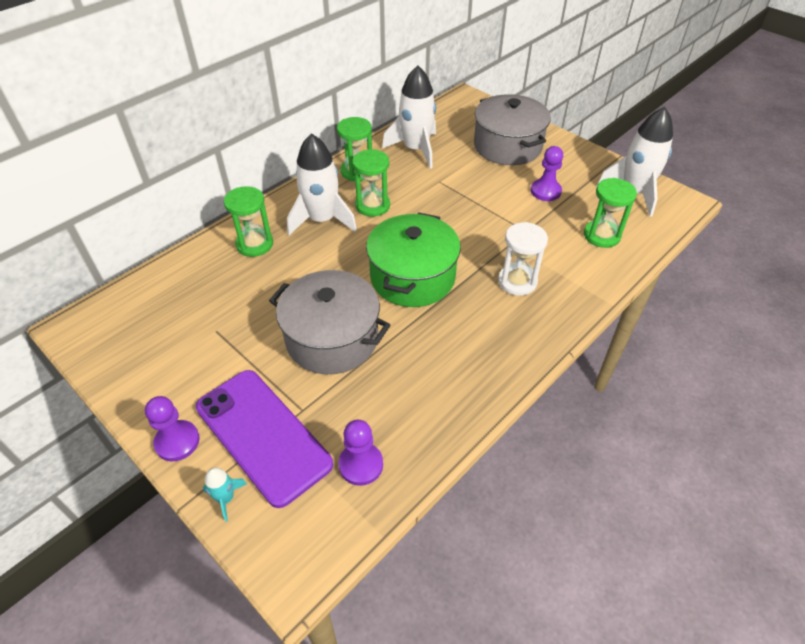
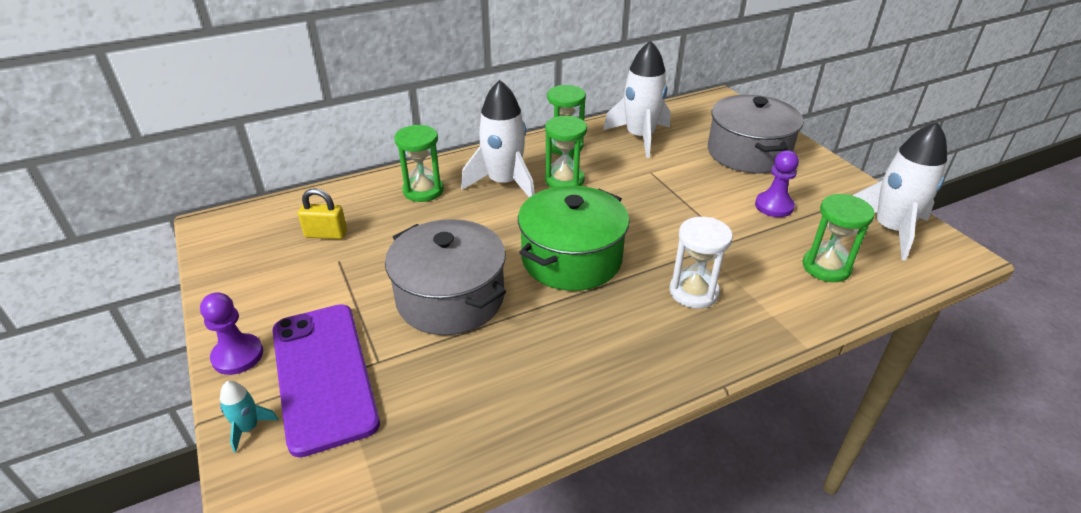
camera: 20 degrees right, 10 degrees down
(189, 309) = (326, 234): none -> yellow padlock
(361, 465) = (408, 439): purple pawn -> none

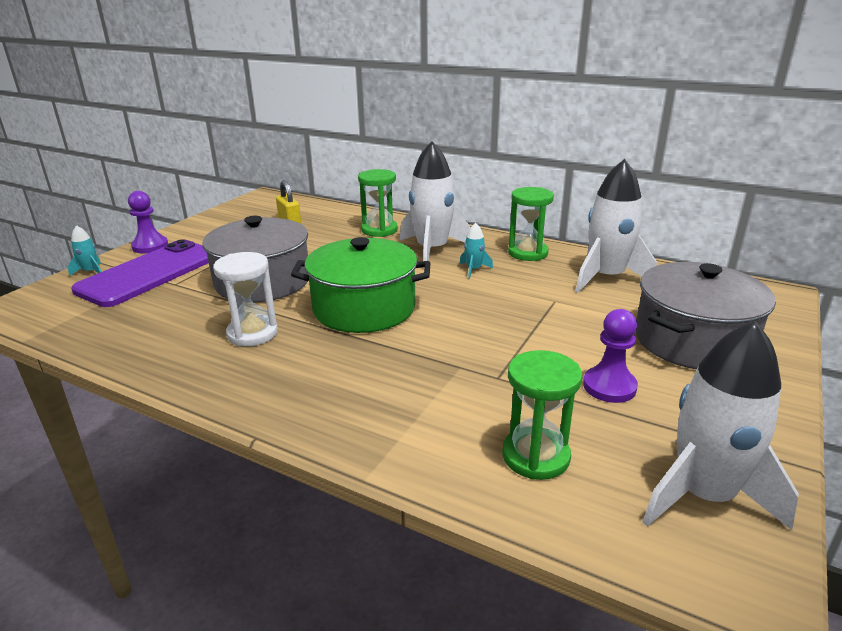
camera: 55 degrees right, 10 degrees down
(564, 180) = (474, 270): green hourglass -> turquoise rocket
(693, 292) = (384, 380): white hourglass -> white hourglass (252, 333)

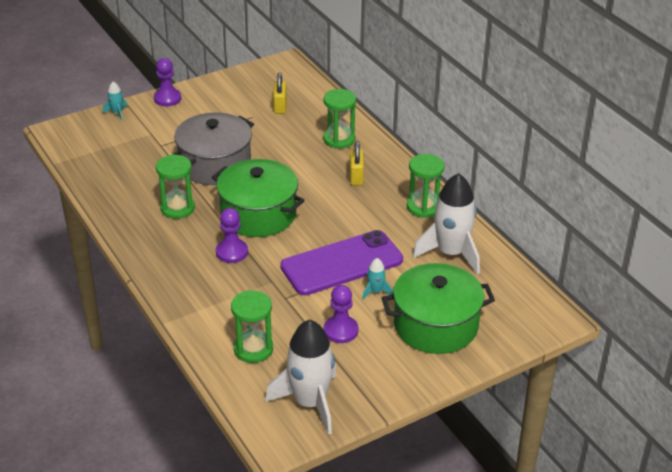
camera: 30 degrees right, 10 degrees up
(149, 273) = (151, 128): purple phone -> purple phone (342, 263)
(252, 333) = (177, 208): white hourglass -> green hourglass
(373, 354) = (232, 252): none -> purple pawn
(432, 250) = (356, 177): white rocket -> yellow padlock
(474, 270) = (365, 208): turquoise rocket -> turquoise rocket (375, 292)
(693, 341) = (435, 325): grey pot -> green pot

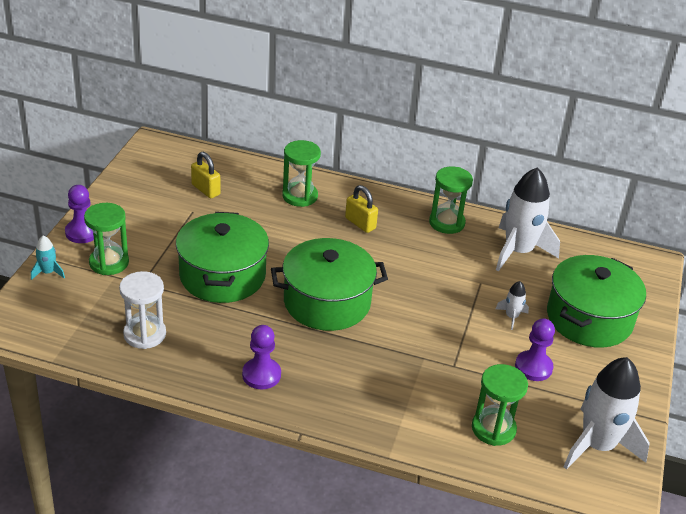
camera: 45 degrees left, 0 degrees up
(122, 175) = (144, 334): none -> white hourglass
(177, 208) = (246, 337): green hourglass -> green hourglass (109, 262)
(215, 165) = (222, 275): grey pot -> green pot
(232, 252) = (353, 351): purple pawn -> purple pawn (261, 375)
(342, 263) = (454, 307): purple phone -> none
(375, 292) = (511, 317): turquoise rocket -> white rocket

